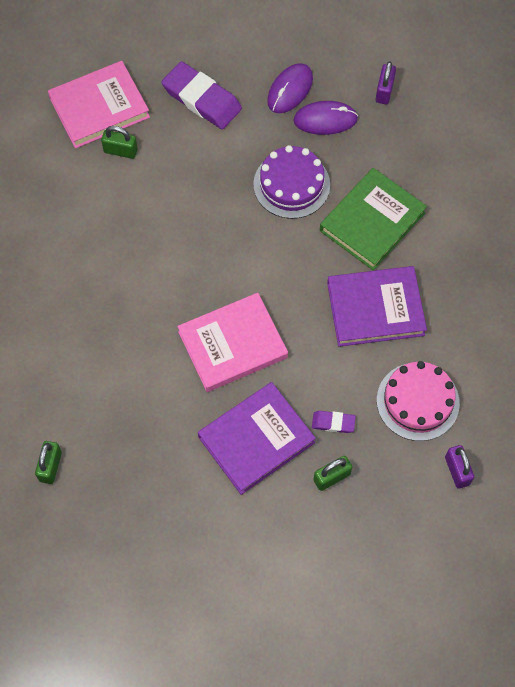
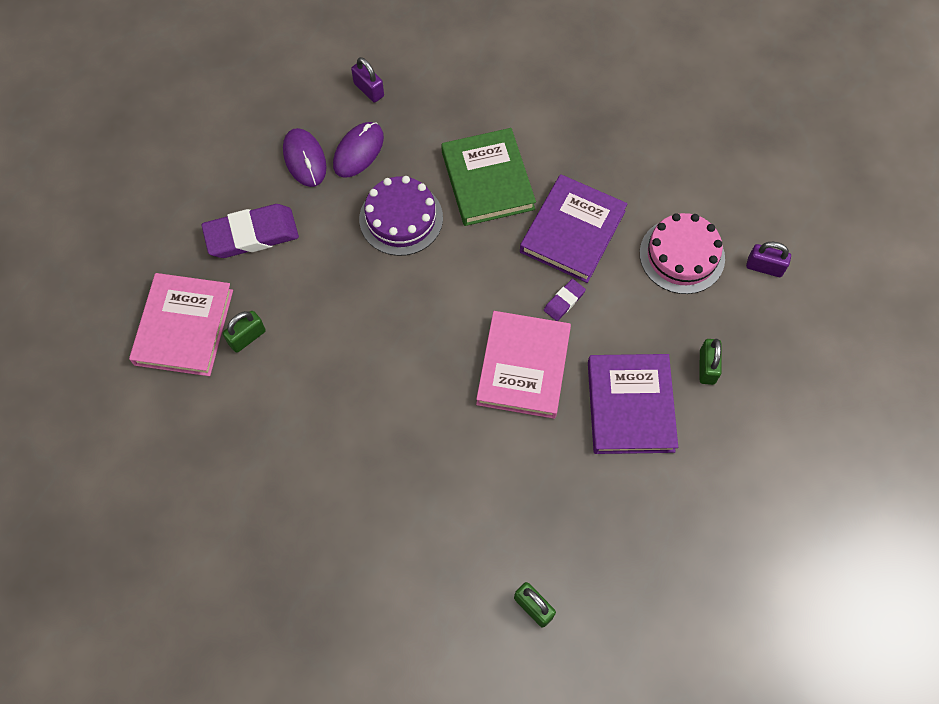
camera: 55 degrees left, 0 degrees up
(333, 423) = (657, 333): purple eraser -> purple eraser (564, 301)

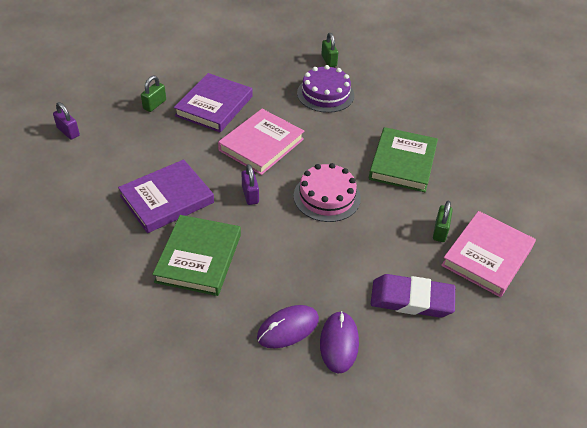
camera: 155 degrees left, 20 degrees down
(247, 337) = (440, 231): green padlock -> green padlock turned 60 degrees counterclockwise
(329, 428) = (403, 163): none -> green book
(369, 90) = (245, 383): purple padlock -> purple padlock (250, 195)
(401, 218) = (284, 260): purple cake -> purple cake (325, 94)
(564, 301) = (208, 165): purple eraser -> none
(682, 255) = (110, 157): pink cake -> pink cake (327, 197)

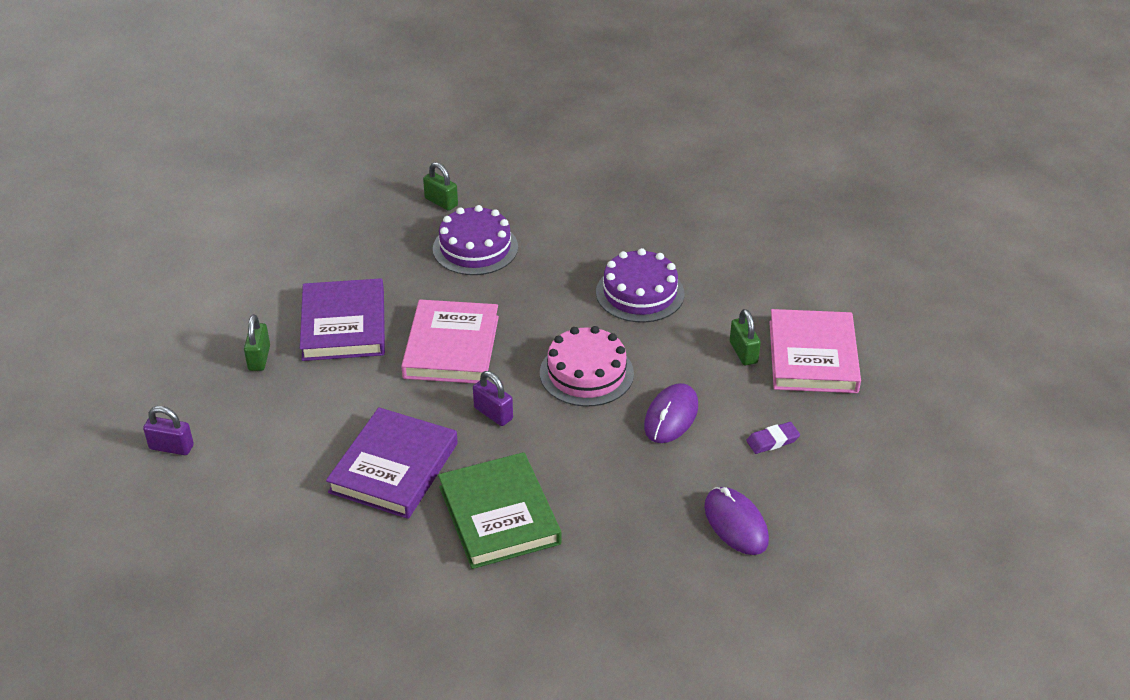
camera: 30 degrees left, 5 degrees down
(288, 328) = (669, 537): purple mouse -> purple mouse (671, 416)
(403, 163) = (640, 293): green book -> purple cake
(411, 299) = (772, 441): purple eraser -> purple eraser, size x0.48

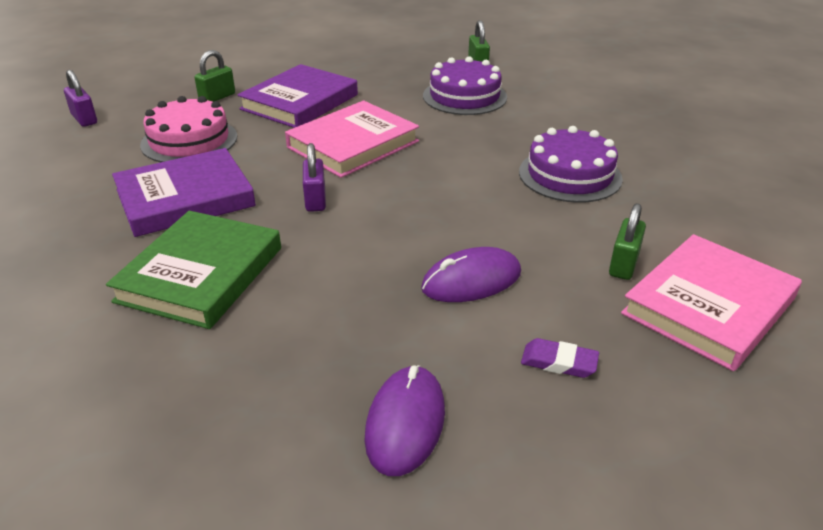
camera: 40 degrees right, 5 degrees down
(586, 373) = (437, 209): pink cake -> pink cake (189, 140)

